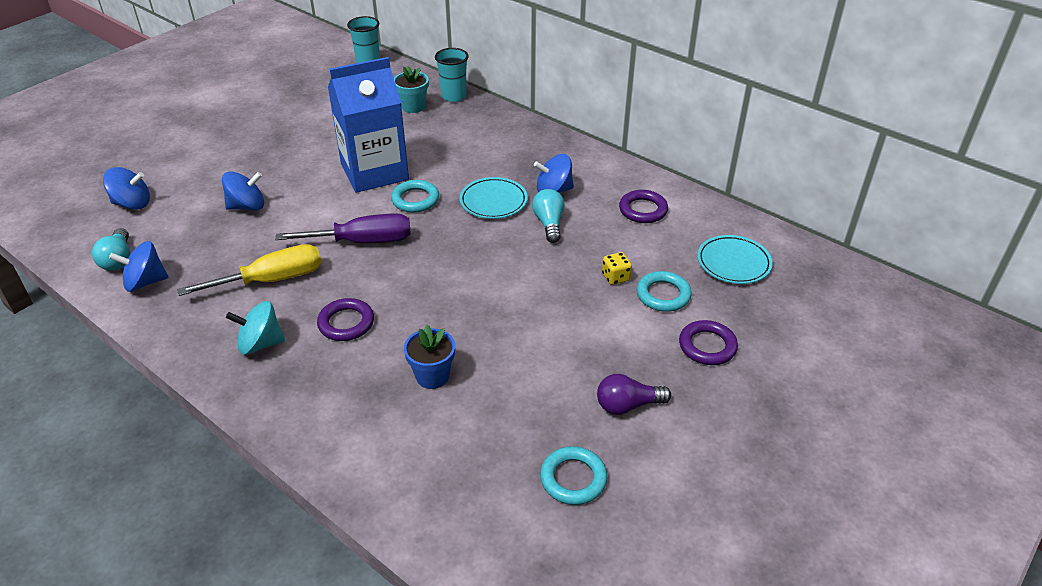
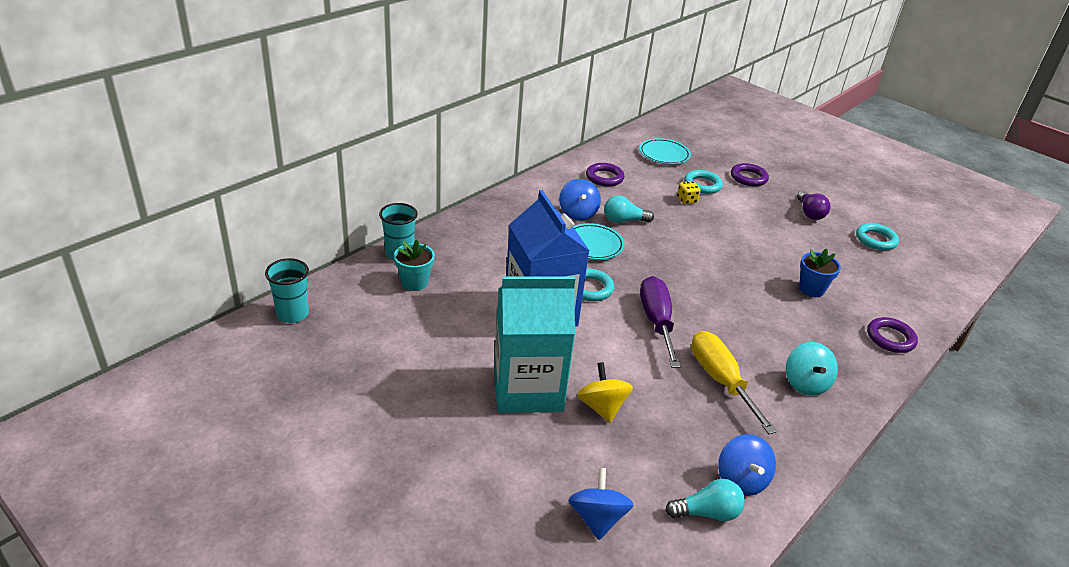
camera: 90 degrees left, 5 degrees down
(247, 206) = (602, 407): blue spinning top -> yellow spinning top
(275, 168) = (528, 389): none -> turquoise carton
(346, 323) = (767, 332): purple ring -> purple ring (890, 338)

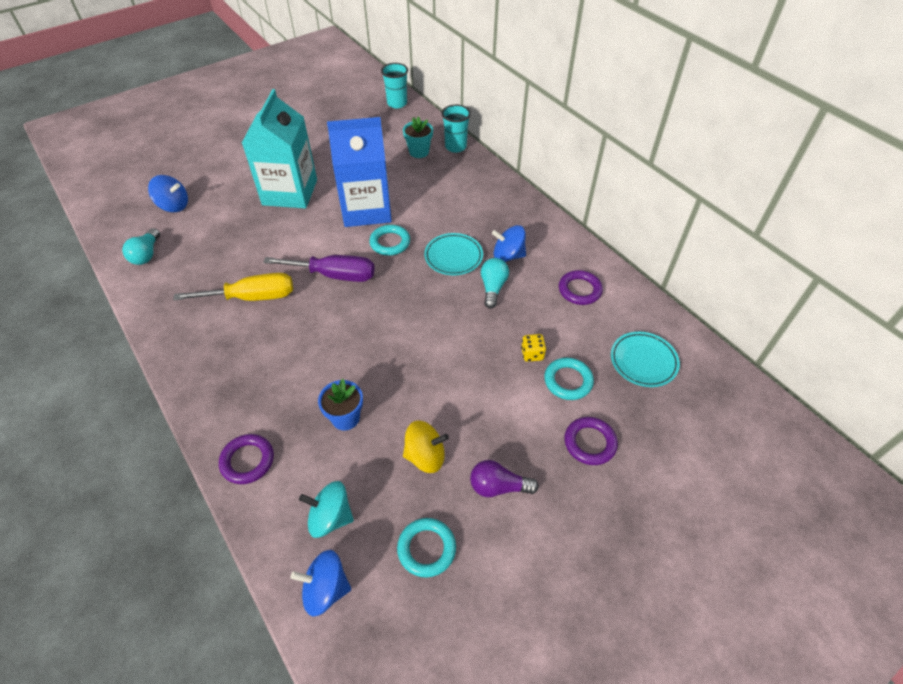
camera: 105 degrees right, 15 degrees up
(602, 407) = (257, 224): yellow spinning top -> yellow spinning top (425, 456)
(741, 480) = (159, 279): blue spinning top -> blue spinning top (326, 589)
(805, 383) = (223, 355): turquoise spinning top -> turquoise spinning top (330, 517)

